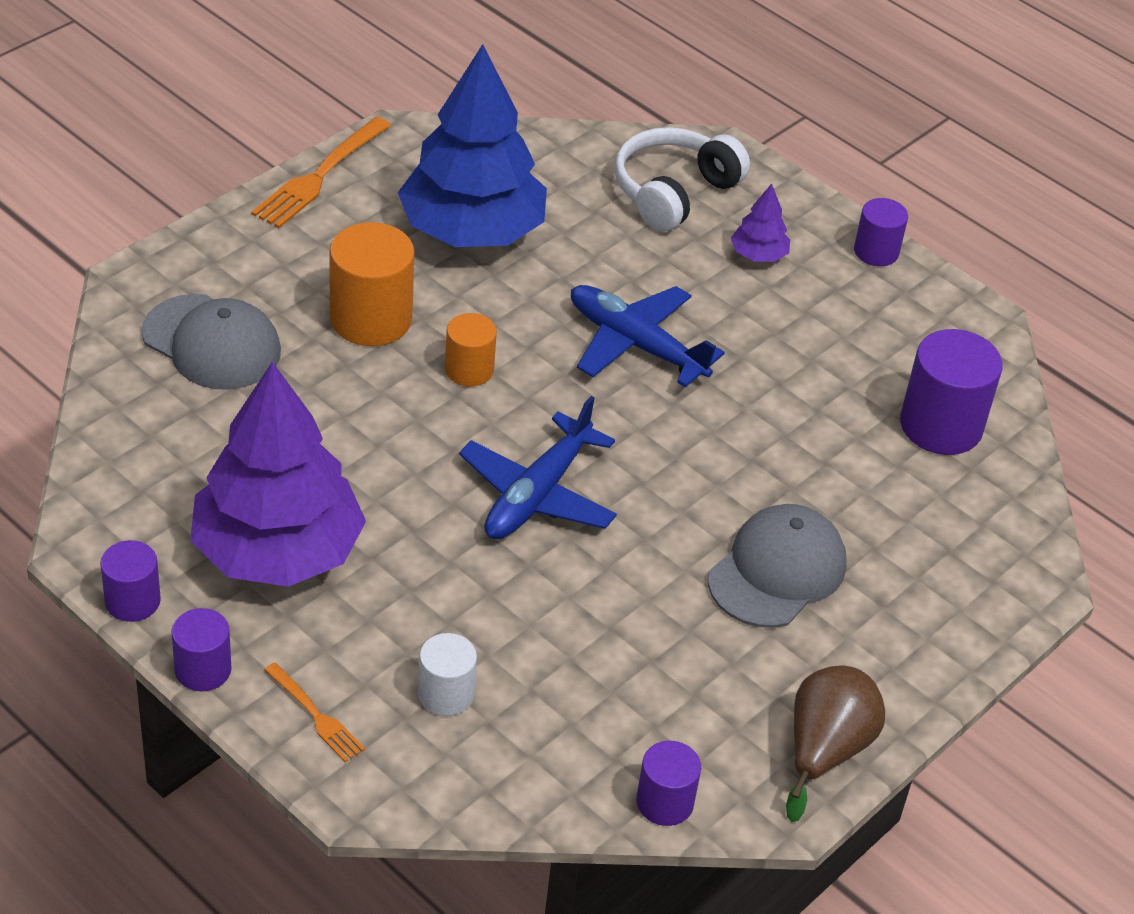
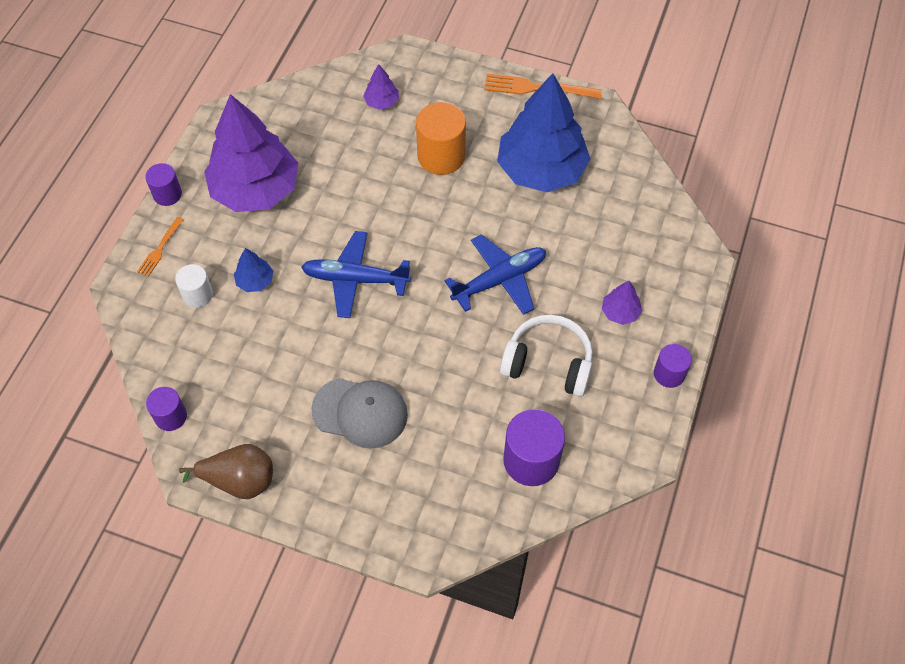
camera: 70 degrees right, 15 degrees up
(132, 601) = (196, 150): purple cylinder -> none
(212, 343) = (381, 102): grey cap -> purple tree
(464, 612) = (255, 281): none -> blue tree
(469, 370) = (430, 213): orange cylinder -> none
(635, 344) = (499, 280): blue plane -> blue plane turned 45 degrees clockwise
(673, 192) = (646, 249): white headphones -> white headphones (548, 363)

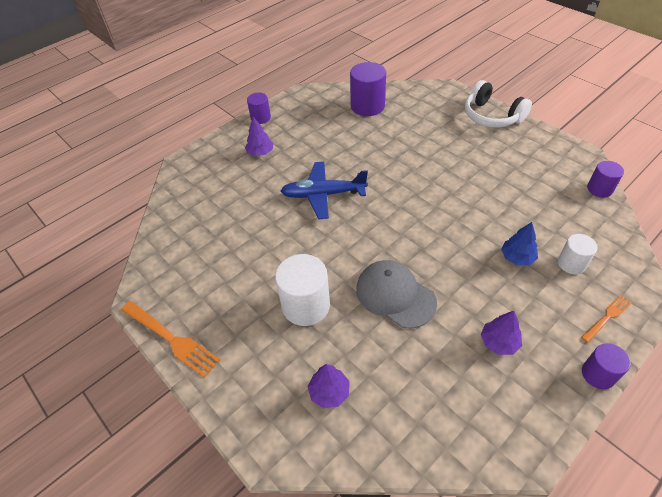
camera: 150 degrees left, 10 degrees down
(239, 480) = (552, 144): brown pear -> none
(255, 189) = (499, 342): purple tree -> purple tree, size x0.41
(355, 279) = (431, 230): blue plane -> none
(360, 412) = (460, 153): grey cap -> grey cap (395, 295)
(441, 156) = (306, 305): orange cylinder -> white cylinder
(541, 170) = (232, 260): blue tree -> none
(548, 363) = (325, 142): white headphones -> white headphones (491, 116)

